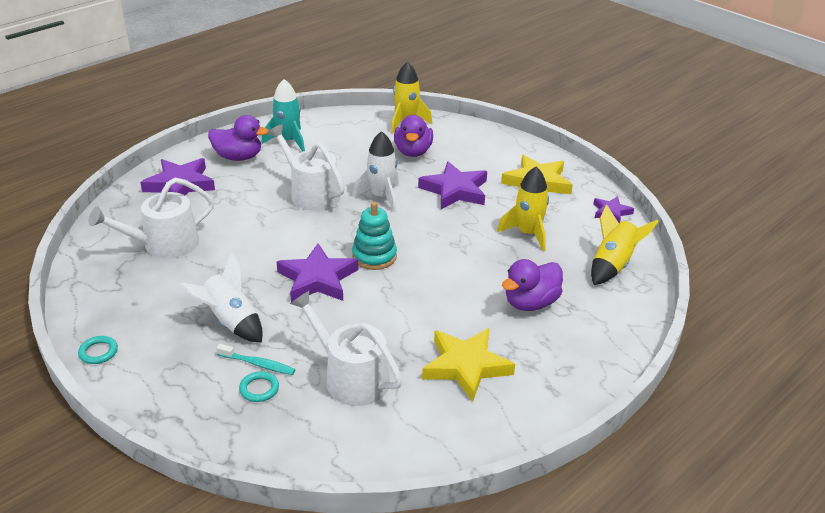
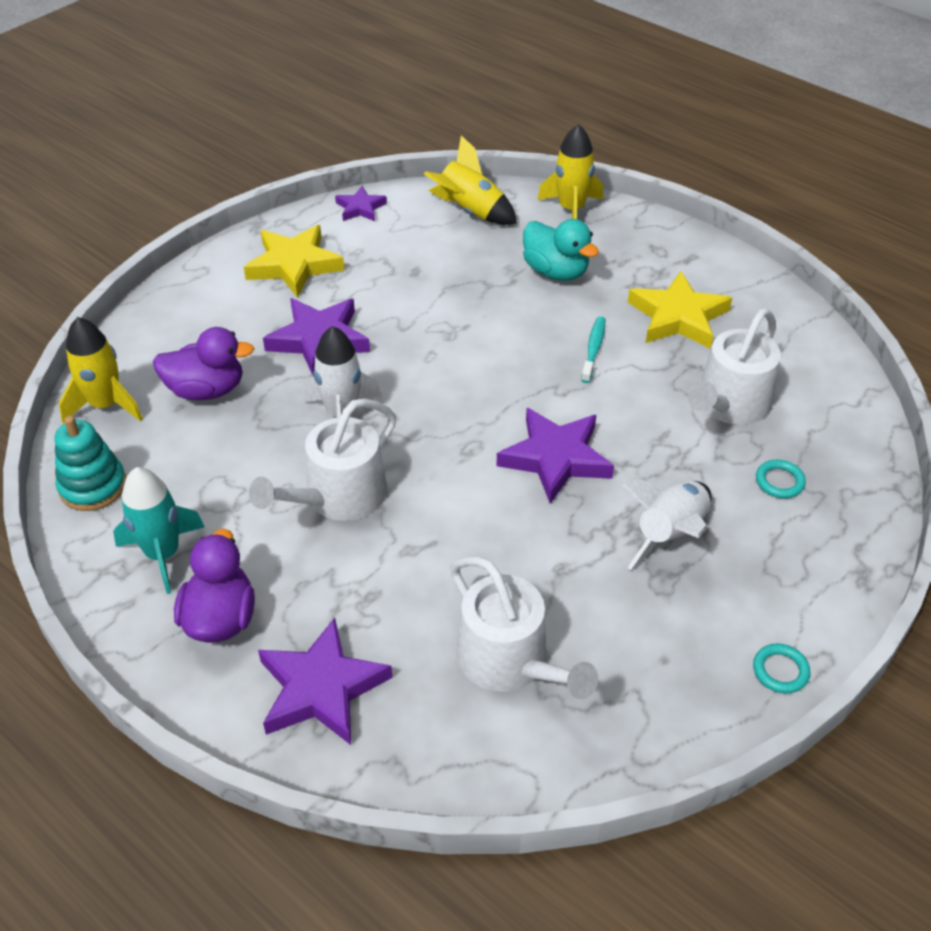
camera: 95 degrees left, 10 degrees up
(258, 364) = (739, 490): turquoise toothbrush -> turquoise toothbrush (593, 349)
(374, 256) = (493, 407): turquoise stacking toy -> turquoise stacking toy (93, 486)
(527, 233) = (417, 273): yellow rocket -> yellow rocket (571, 209)
(531, 303) = (556, 271): purple duck -> turquoise duck

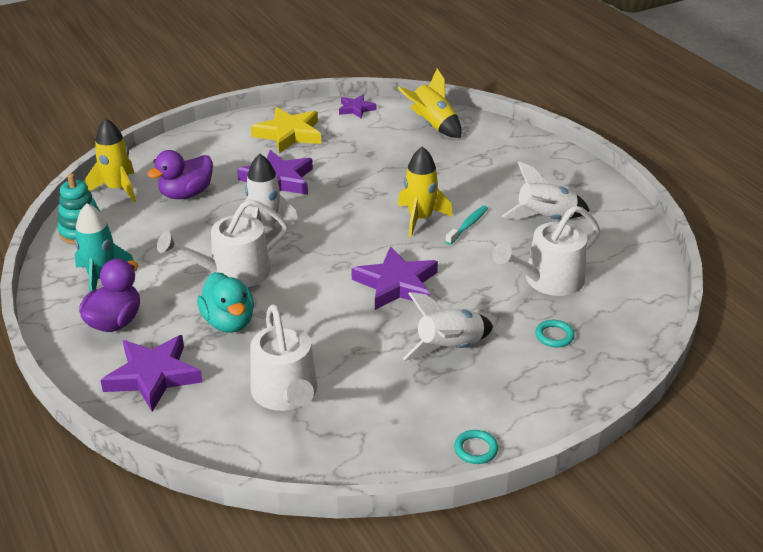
camera: 20 degrees right, 10 degrees down
(206, 390) = (186, 194): purple duck -> purple duck turned 120 degrees clockwise
(556, 271) = (471, 173): turquoise duck -> turquoise duck (229, 322)
(571, 209) = (508, 137): yellow rocket -> yellow rocket (420, 219)
(678, 317) = (545, 218): yellow star -> white rocket

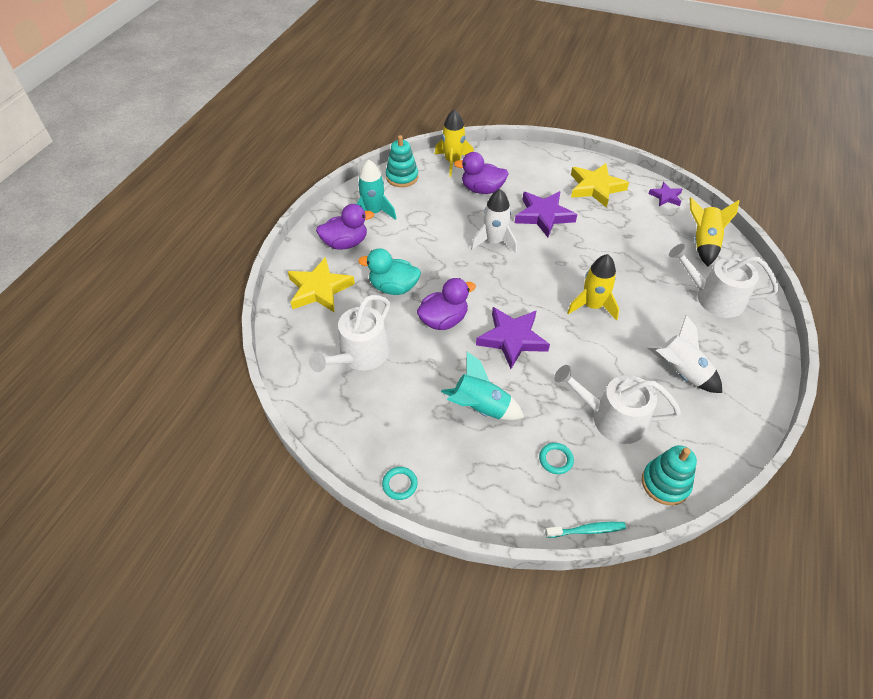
camera: 50 degrees right, 15 degrees up
(153, 376) = (319, 289): purple star -> yellow star
(229, 322) = (393, 287): turquoise duck -> turquoise duck turned 75 degrees clockwise
(233, 273) = (437, 258): white watering can -> white watering can (714, 298)
(318, 313) = (443, 320): none -> purple duck
(449, 348) = (480, 408): white rocket -> turquoise rocket
(468, 225) = (617, 335): turquoise toothbrush -> turquoise toothbrush (587, 530)
(638, 292) = (665, 483): none -> turquoise stacking toy

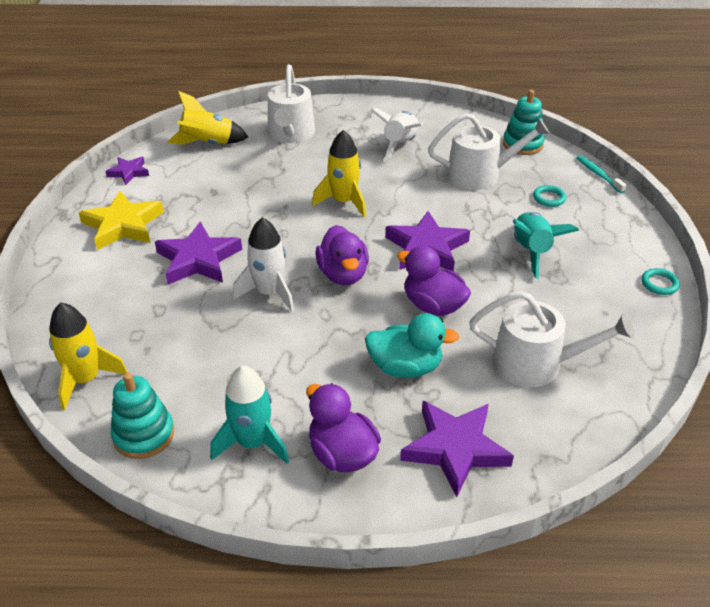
camera: 110 degrees left, 10 degrees down
(319, 289) = (455, 449): yellow star -> purple star
(393, 287) = (405, 367): turquoise duck -> turquoise duck turned 75 degrees counterclockwise
(482, 189) = (154, 329): purple duck -> purple duck (343, 274)
(612, 418) = (480, 175): white watering can -> white watering can turned 90 degrees counterclockwise

